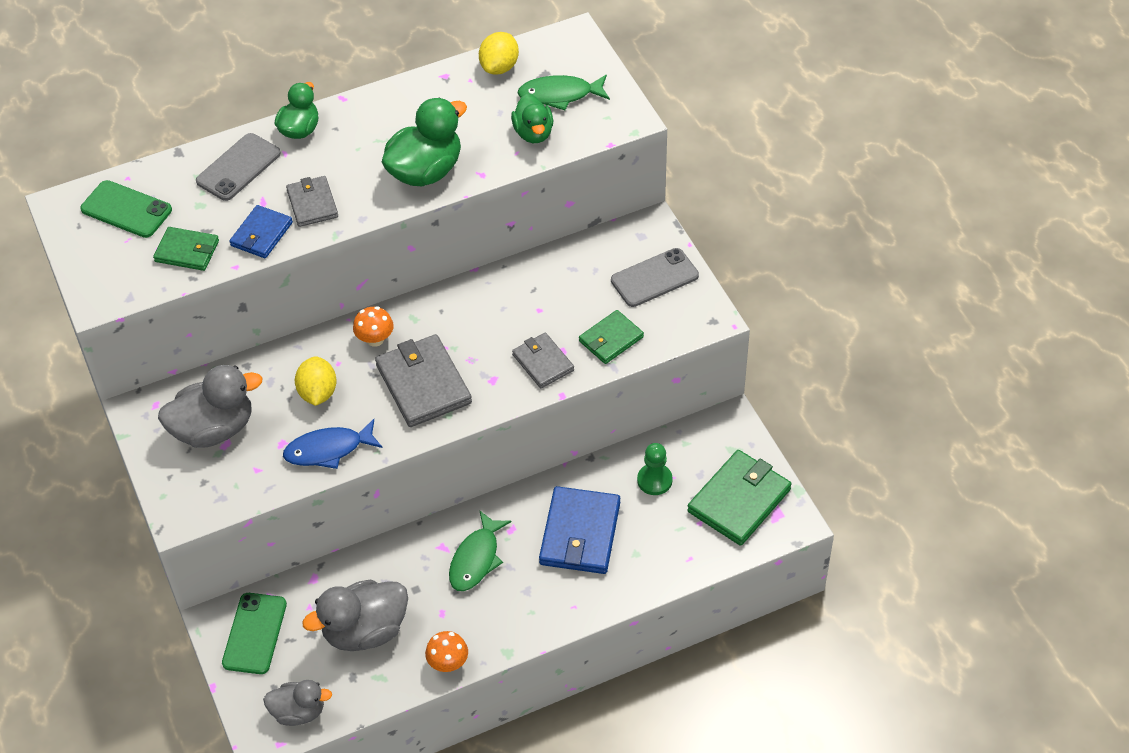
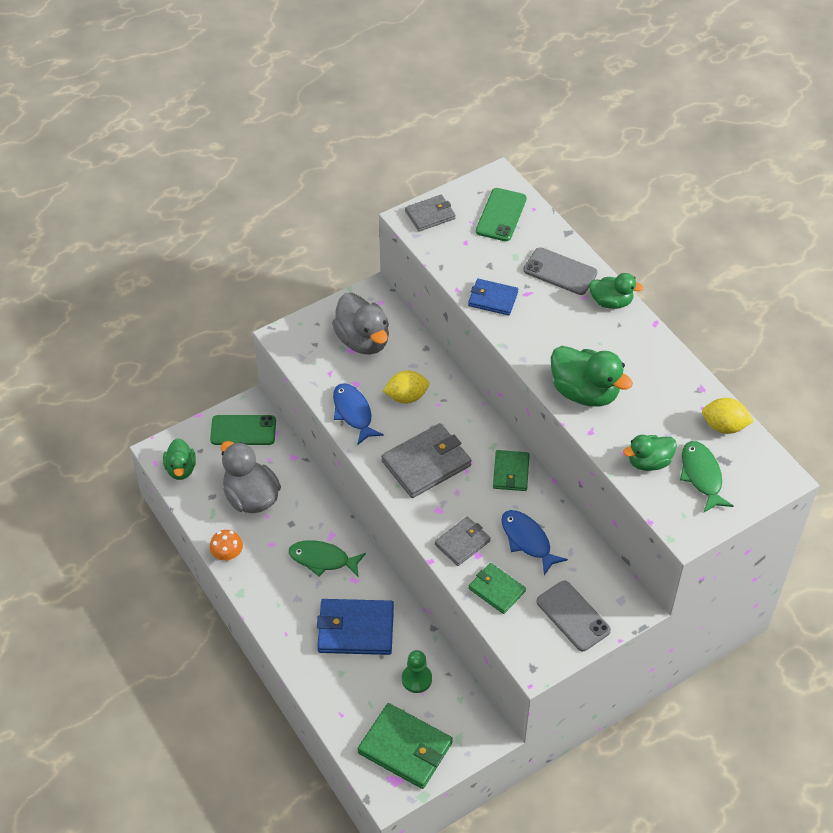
camera: 80 degrees right, 0 degrees up
(187, 251) = (466, 258): green wallet -> green wallet (511, 472)
(299, 712) = (181, 469): grey duck -> green duck
(312, 203) = (532, 324): grey wallet -> grey wallet (430, 215)
(375, 339) = (466, 424): orange mushroom -> none
(551, 303) = (527, 540): none -> blue fish

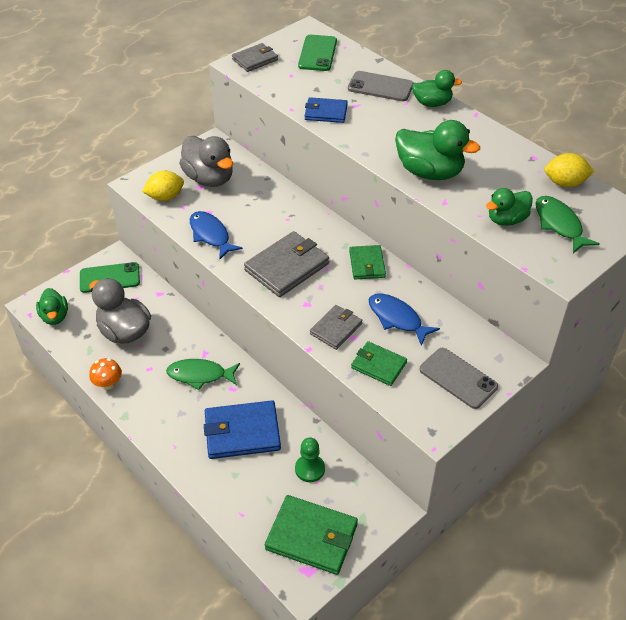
camera: 10 degrees left, 5 degrees down
(406, 397) = (257, 216): yellow lemon -> yellow lemon (165, 197)

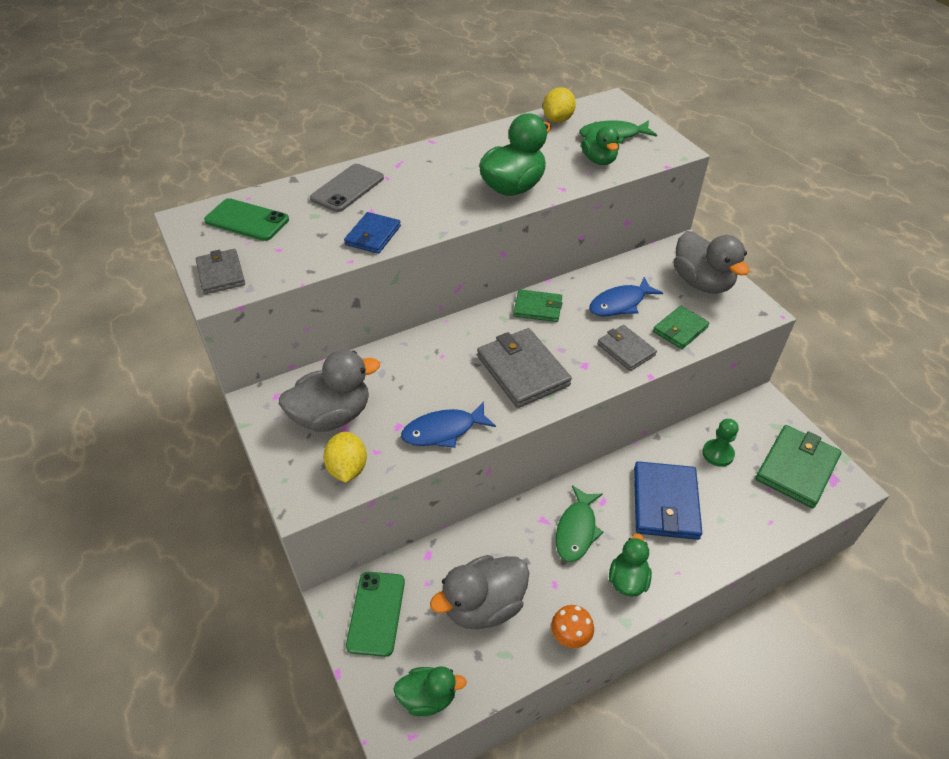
camera: 75 degrees left, 0 degrees up
(432, 103) = (398, 162): green duck -> green duck (628, 580)
(458, 378) = (702, 282): grey phone -> grey duck

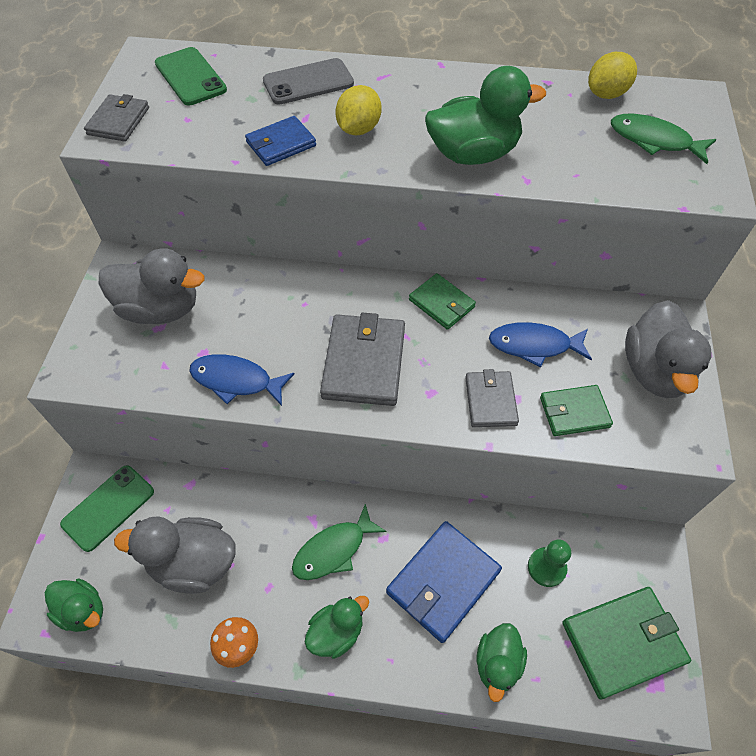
camera: 35 degrees right, 10 degrees up
(347, 468) = (127, 367): yellow lemon -> yellow lemon (359, 129)
(599, 160) = (605, 164): green duck -> green duck (497, 663)

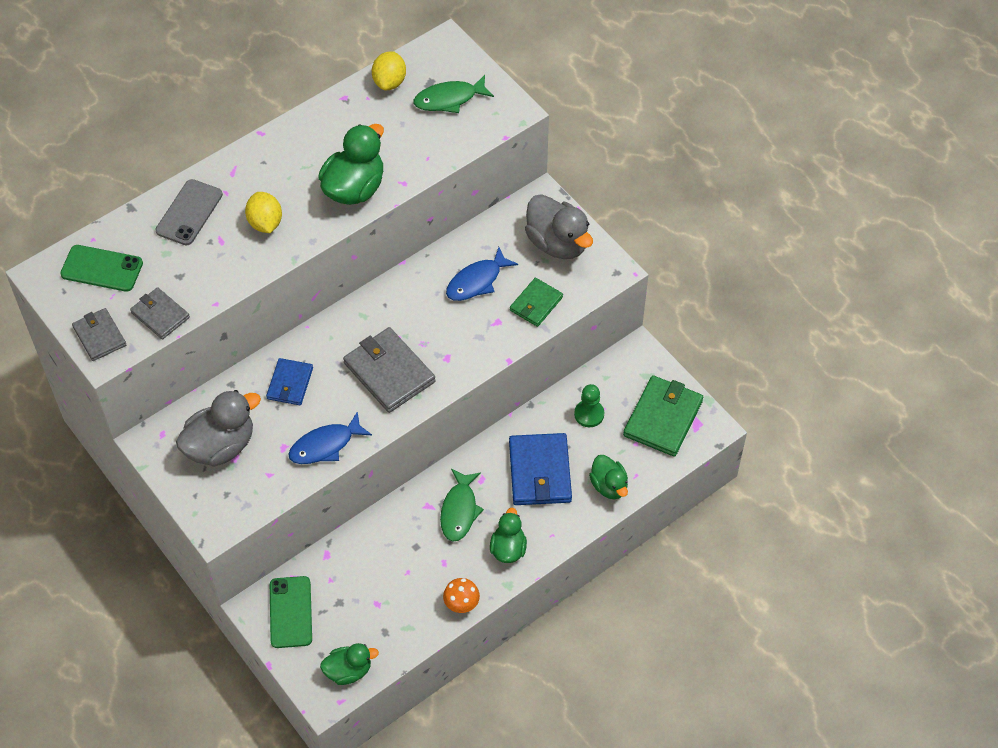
camera: 45 degrees left, 0 degrees up
(193, 563) = (384, 591): grey duck -> none
(281, 144) = (229, 270): blue wallet -> blue wallet (290, 383)
(441, 303) = (395, 298): green wallet -> none
(490, 401) = (485, 335): grey wallet -> grey wallet (160, 315)

